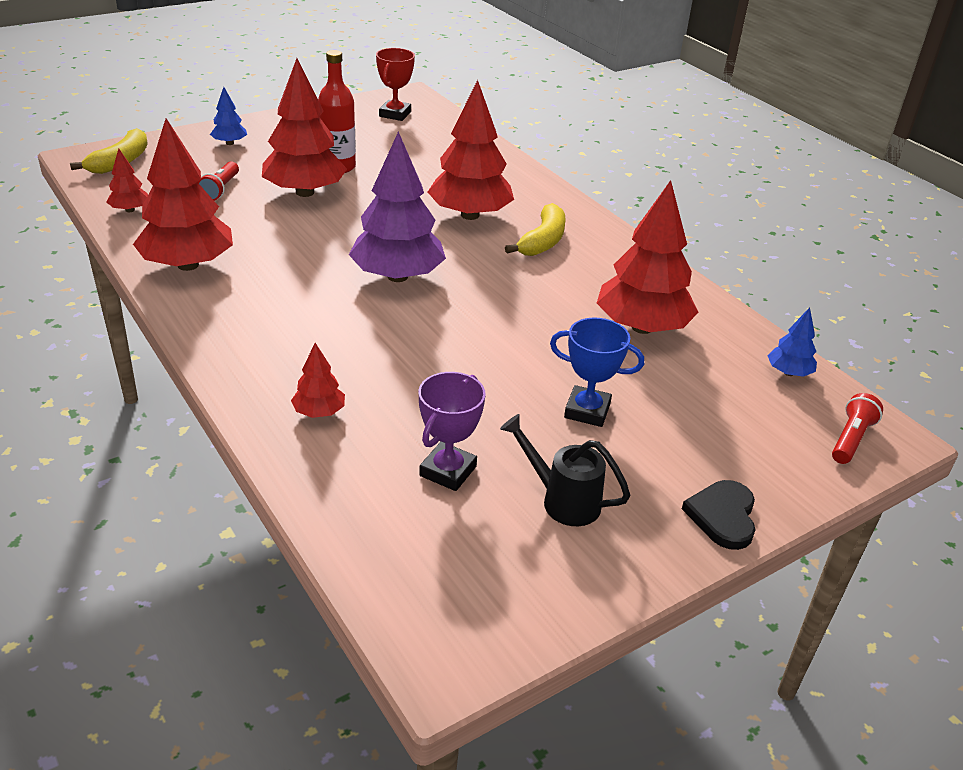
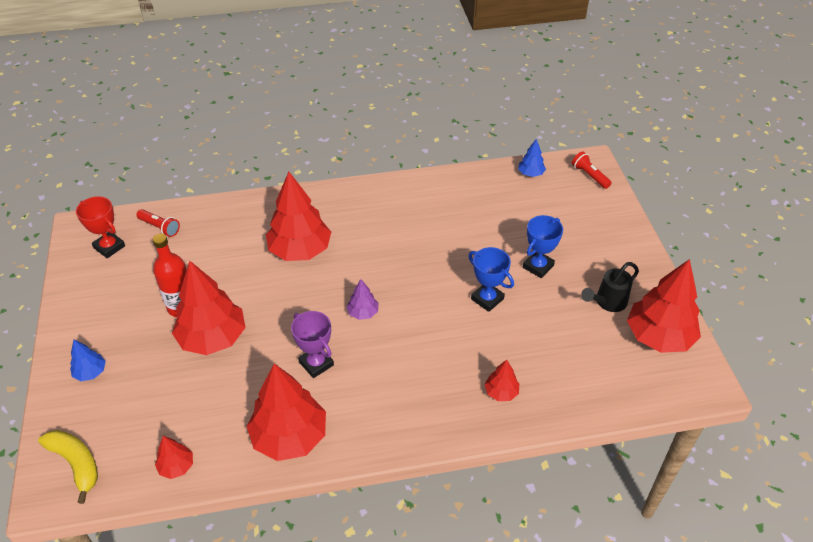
camera: 65 degrees left, 10 degrees up
(221, 189) = (176, 394): red flashlight -> red flashlight (160, 227)
(397, 276) = (363, 313): purple tree -> purple tree, size x0.47
(448, 471) = (572, 344): purple trophy -> purple trophy (316, 363)
(486, 372) = (487, 299): none -> blue trophy
(543, 241) = (353, 224): yellow banana -> none
(642, 327) = (468, 214): red tree -> red tree (658, 336)
(723, 516) = (632, 245): black heart -> none

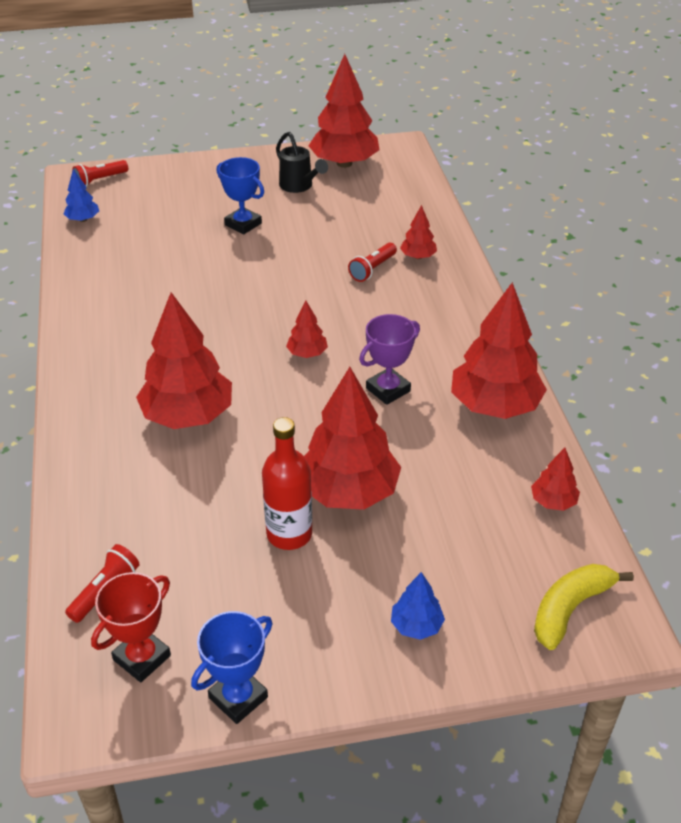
camera: 90 degrees left, 5 degrees down
(363, 313) = (307, 353): purple tree -> red tree
(478, 357) = (373, 269): none -> red flashlight
(487, 299) = (290, 260): blue trophy -> blue trophy (238, 697)

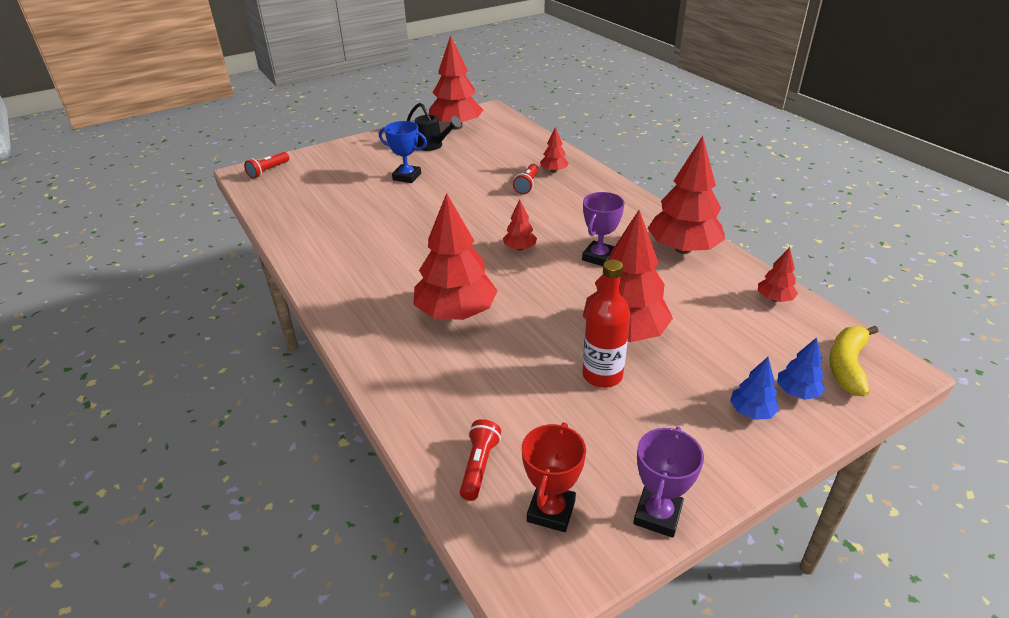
camera: 20 degrees left, 5 degrees down
(83, 219) = (271, 199): blue tree -> blue tree (797, 392)
(238, 697) = (657, 515): blue trophy -> purple trophy

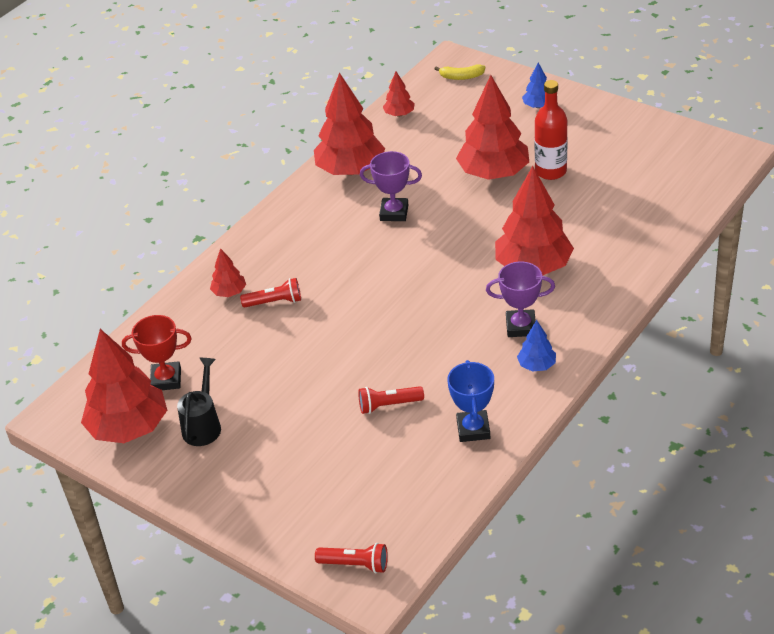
camera: 110 degrees left, 5 degrees up
(407, 177) = (303, 411): blue trophy -> blue trophy (473, 429)
(479, 466) = (676, 197): red flashlight -> red flashlight (389, 405)
(520, 248) = (408, 264): red tree -> none
(551, 511) = (683, 160): red trophy -> red trophy (166, 380)
(657, 515) = (651, 123): purple trophy -> purple trophy (521, 327)
(797, 392) = (505, 92): blue tree -> blue tree (536, 365)
(847, 366) = (461, 77): yellow banana -> yellow banana, size x0.65

